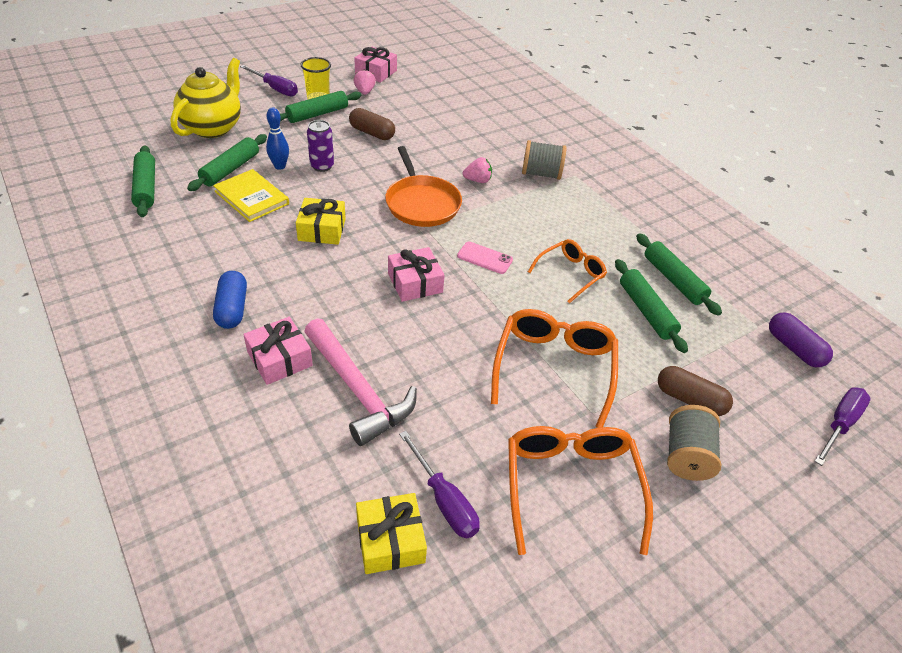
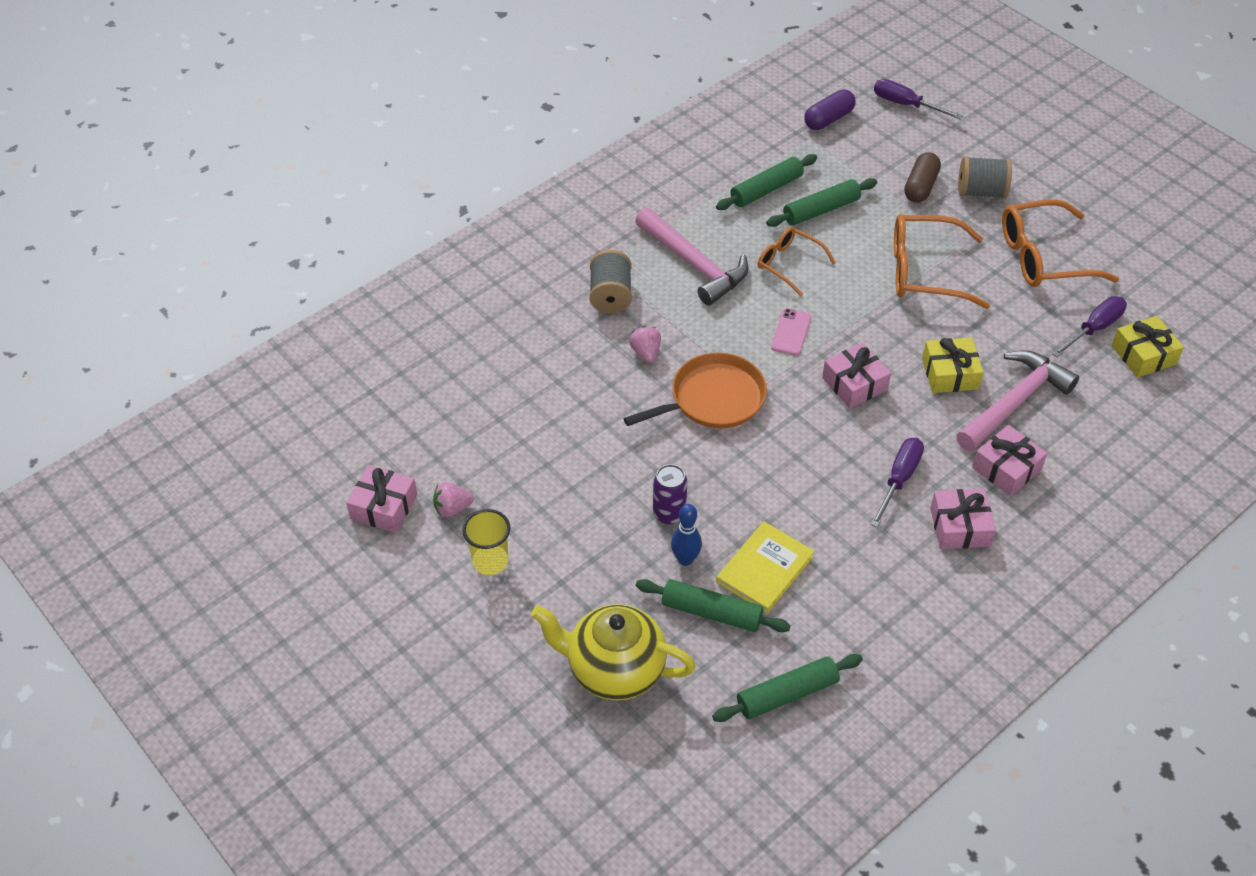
camera: 95 degrees left, 5 degrees up
(232, 309) = (959, 527): blue capsule -> pink gift
(275, 89) = (473, 626): purple screwdriver -> purple screwdriver (899, 479)
(317, 114) = (536, 551): green rolling pin -> none
(322, 230) = (799, 482): yellow gift -> yellow gift (950, 373)
(372, 133) = (569, 477): brown capsule -> none
(573, 220) = (694, 264): none -> pink hammer

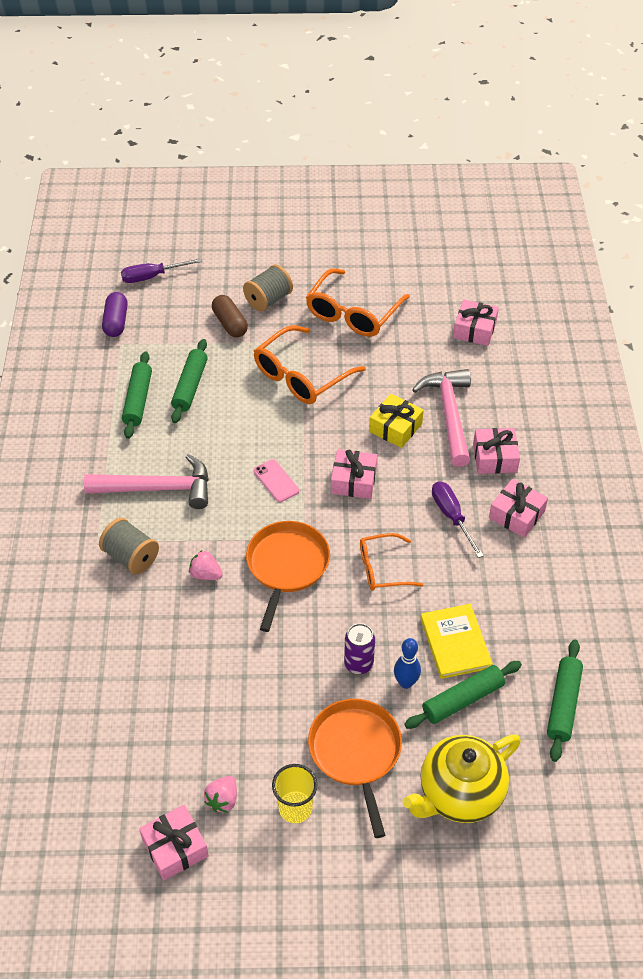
camera: 50 degrees left, 0 degrees up
(581, 568) = (356, 752): none -> orange pan
(789, 264) = (217, 438): orange glasses -> orange glasses (382, 568)
(1094, 329) = (432, 335): purple screwdriver -> none
(1143, 355) = (474, 330): yellow gift -> pink gift

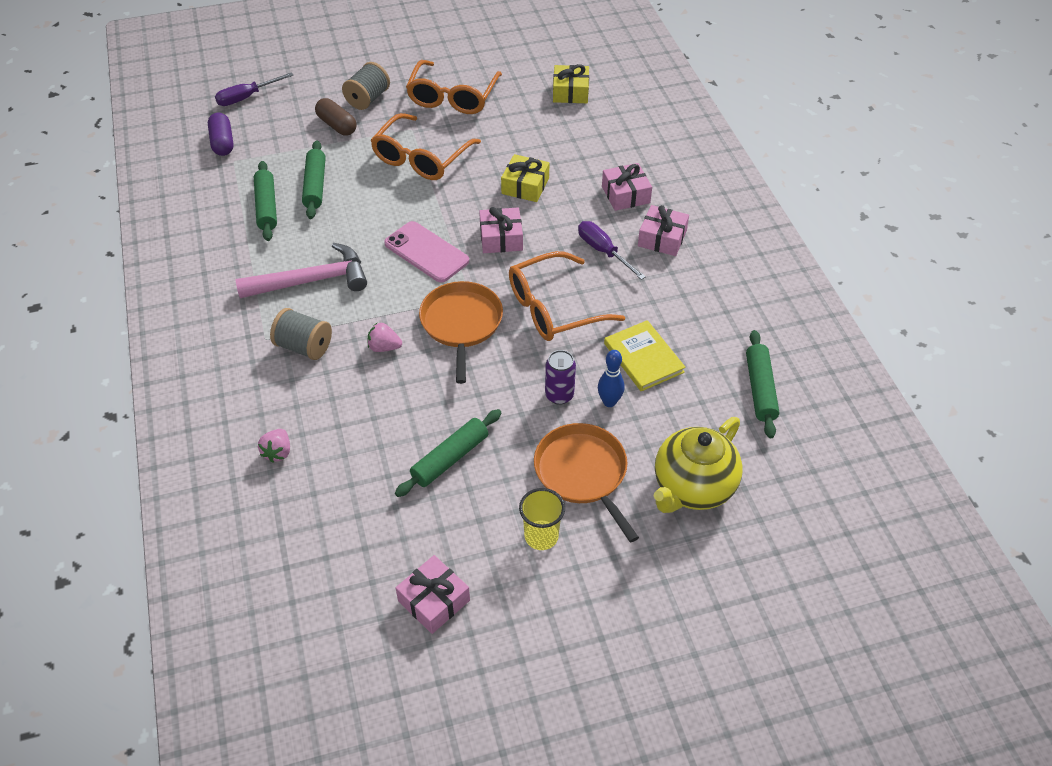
camera: 15 degrees left, 0 degrees up
(223, 800) = (467, 545): pink strawberry -> pink strawberry (278, 452)
(276, 481) = (426, 252): pink phone -> pink phone, size x1.67
(382, 568) = (554, 308): orange glasses -> orange glasses, size x1.64
(449, 414) = (571, 166): pink hammer -> none
(463, 700) = (667, 405): green rolling pin -> green rolling pin (450, 458)
(474, 330) = (570, 92): pink gift -> yellow gift

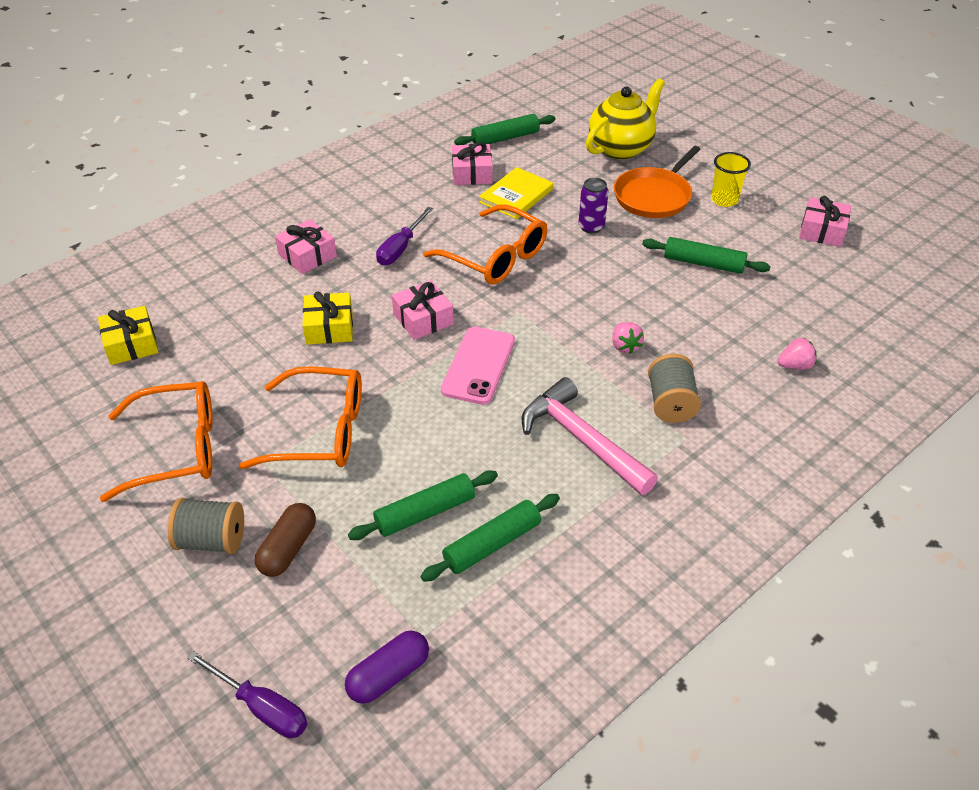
camera: 115 degrees left, 5 degrees down
(461, 324) = (557, 306): orange pan -> none
(609, 402) = (576, 201): blue bowling pin -> none
(662, 238) = (361, 219): pink gift -> pink gift (472, 173)
(692, 488) = (621, 148): yellow teapot -> yellow teapot turned 60 degrees counterclockwise

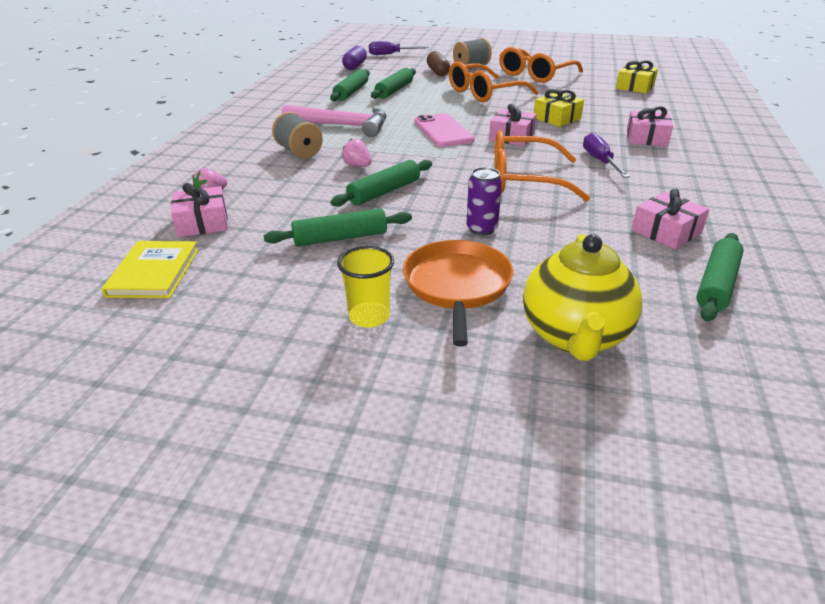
camera: 145 degrees right, 10 degrees down
(516, 196) = (590, 228): yellow book -> yellow book (154, 272)
(629, 297) = (384, 192): none -> green rolling pin
(822, 231) = (216, 325): pink gift -> pink gift (202, 222)

